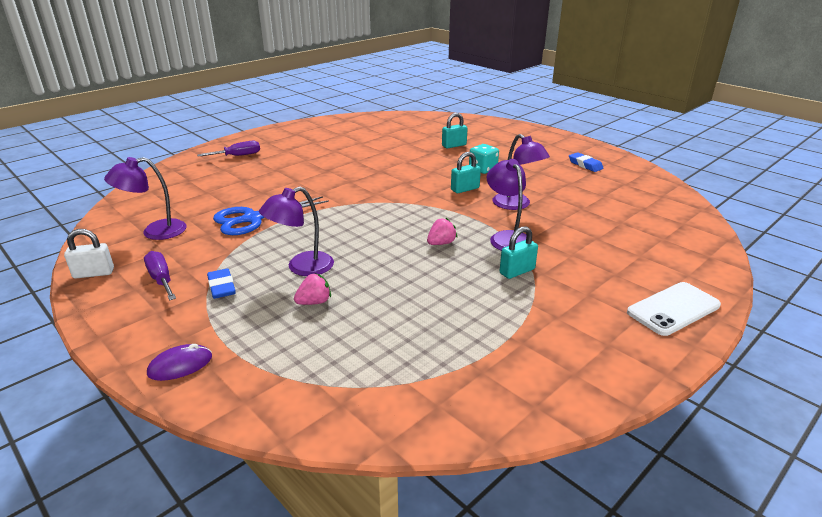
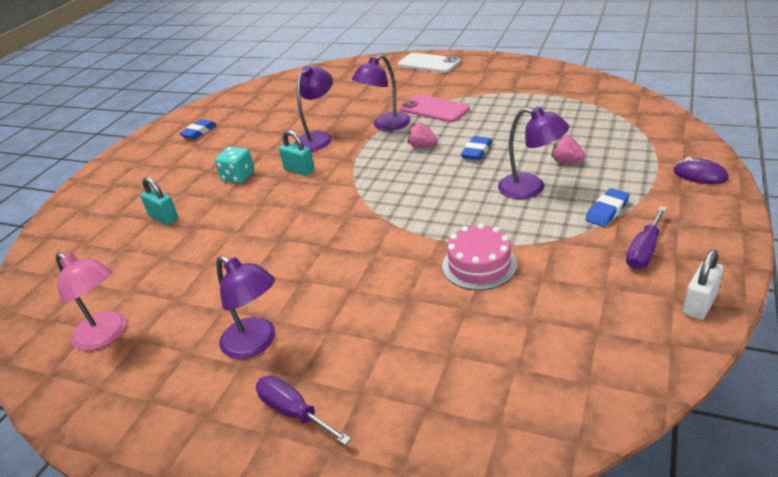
camera: 110 degrees left, 5 degrees up
(94, 273) = (700, 304): white padlock -> white padlock turned 75 degrees clockwise
(155, 232) = (585, 323): purple lamp -> purple lamp (256, 343)
(253, 219) = (479, 265): blue scissors -> pink cake
(355, 129) = (106, 335): none -> pink lamp
(396, 265) = (476, 151): none -> blue eraser
(517, 271) = (434, 109): turquoise padlock -> pink phone

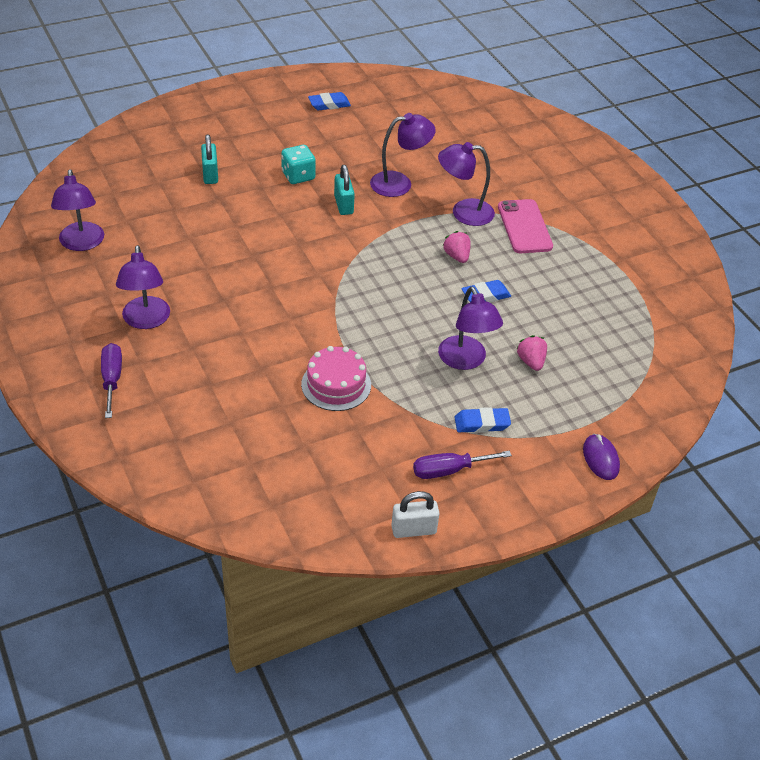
camera: 35 degrees right, 10 degrees up
(106, 335) = (82, 243): pink lamp -> purple lamp
(428, 63) = (604, 171): white phone -> none

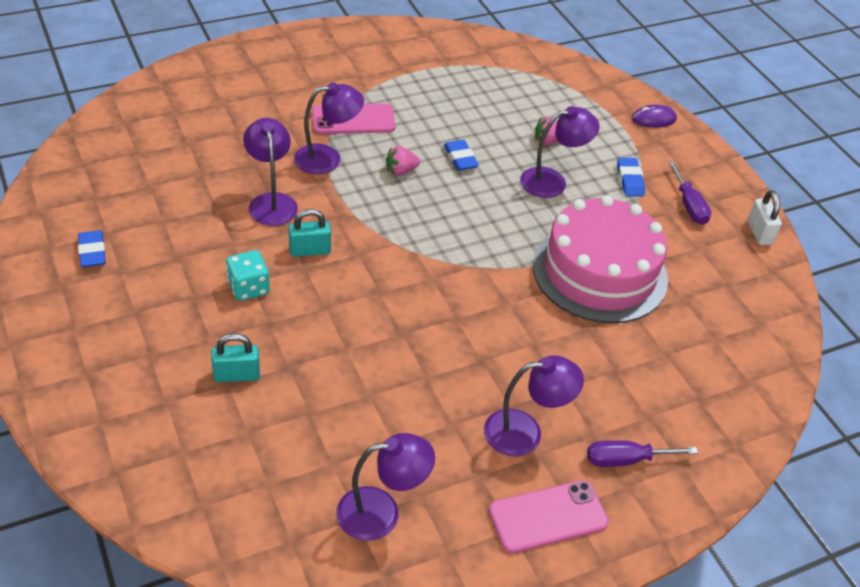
camera: 90 degrees left, 0 degrees up
(64, 328) = (548, 517): none -> pink phone
(336, 384) = (599, 272): pink cake -> pink cake, size x1.92
(463, 212) = (327, 159): purple lamp -> purple lamp turned 105 degrees counterclockwise

